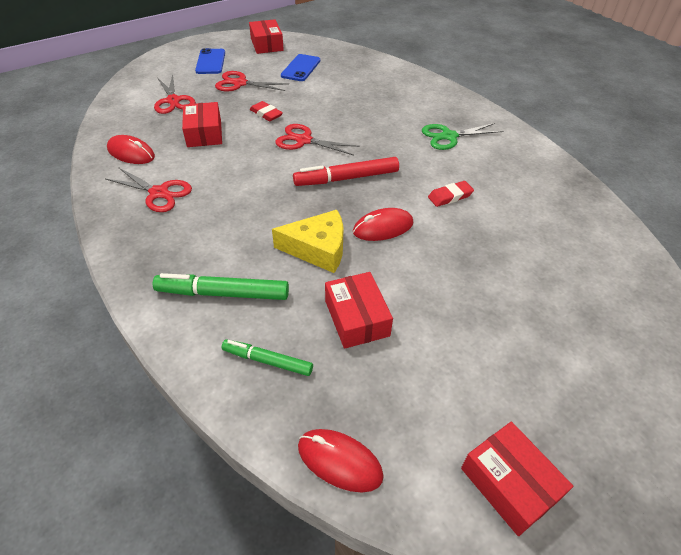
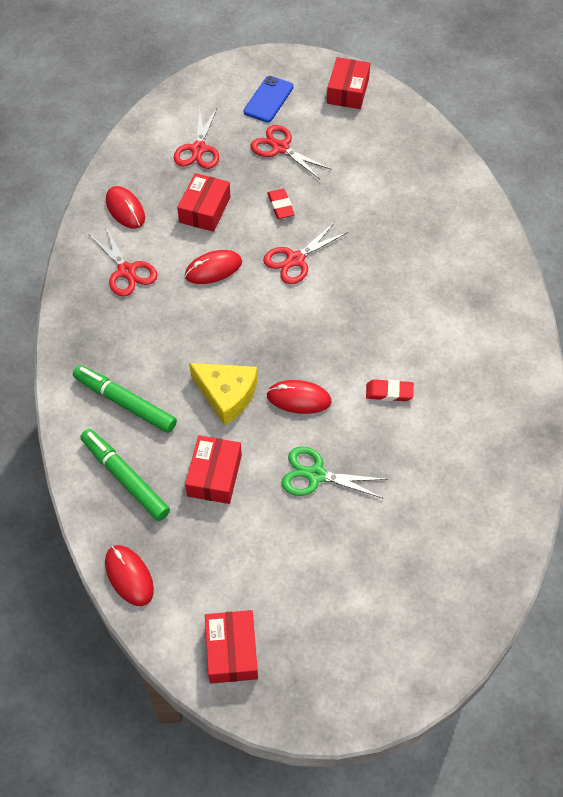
camera: 30 degrees right, 10 degrees up
(239, 167) = (213, 269): none -> red mouse
(267, 361) = (125, 478): green marker -> green marker, size x1.56
(300, 68) = (361, 147): blue phone -> none
(304, 140) = (295, 260): red scissors -> red scissors turned 90 degrees counterclockwise
(346, 178) = (305, 326): red marker -> none
(449, 136) = (450, 317): green scissors -> green scissors (316, 475)

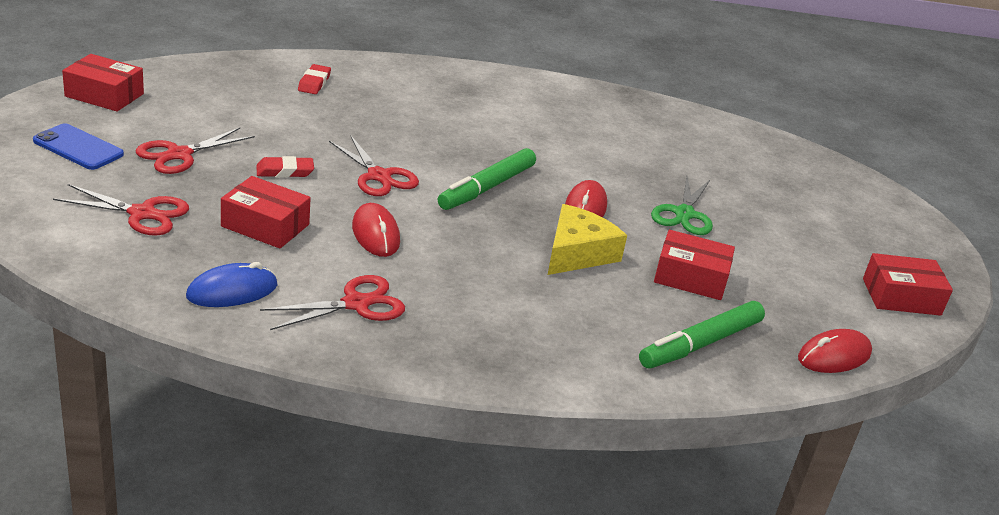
camera: 90 degrees left, 25 degrees down
(125, 209) = (232, 291): red mouse -> blue mouse
(125, 402) = (585, 331): green marker -> green marker (486, 188)
(389, 392) = (579, 156): red eraser -> red eraser (314, 83)

